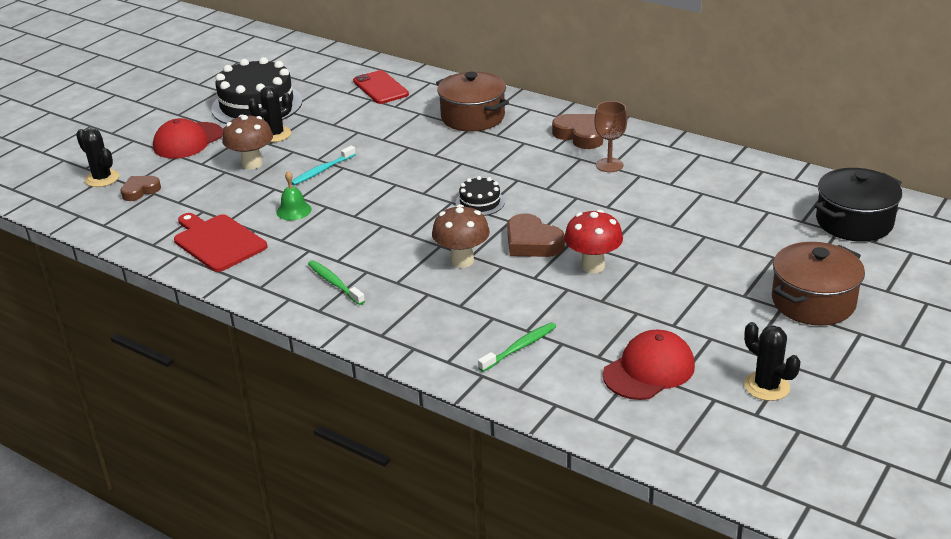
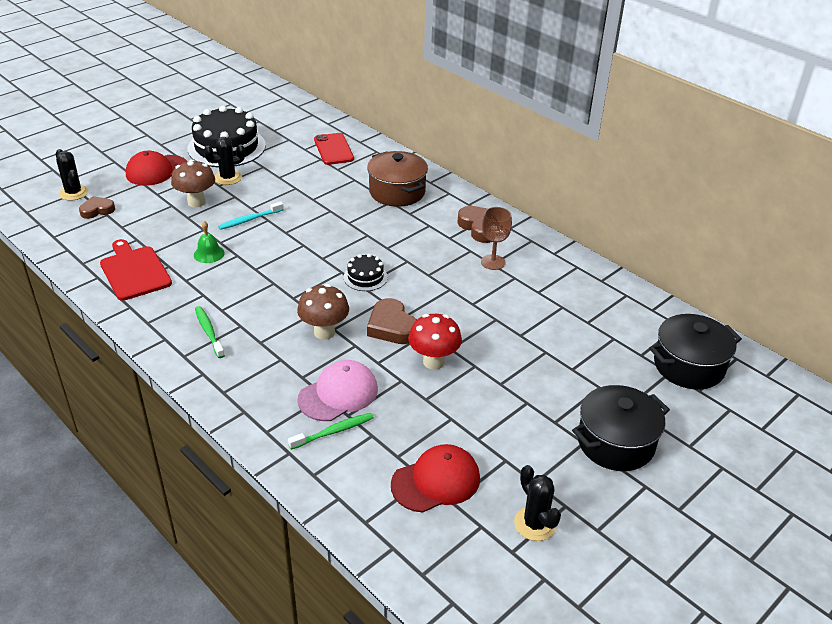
camera: 10 degrees right, 5 degrees up
(507, 313) = (338, 394): none -> pink cap
(813, 302) = (615, 443): brown pot -> black pot

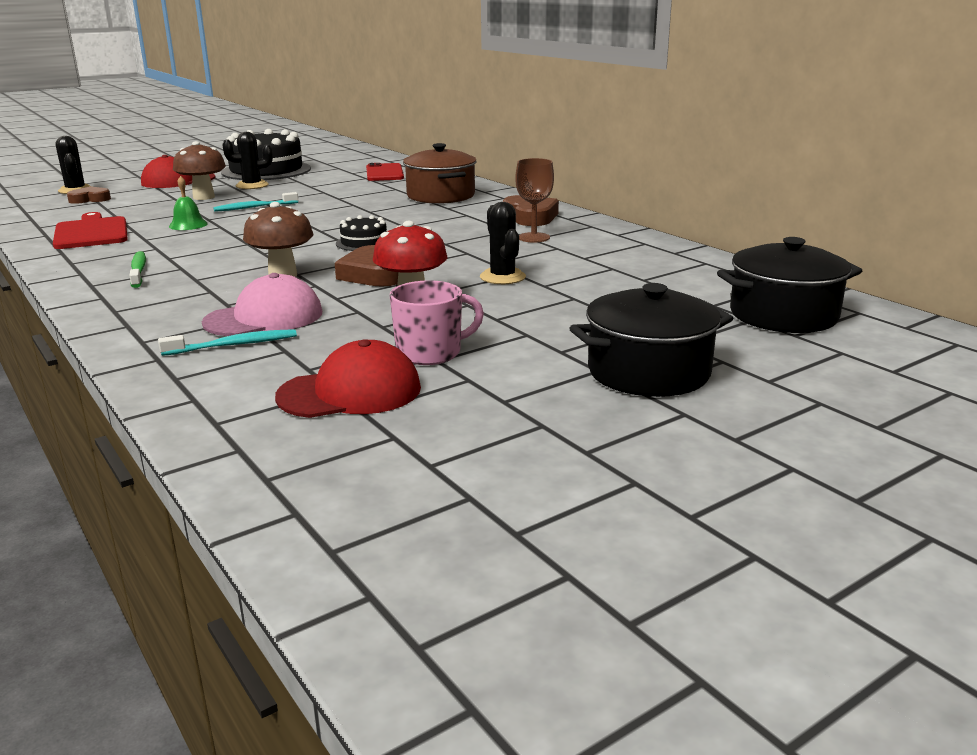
camera: 10 degrees right, 15 degrees down
(333, 431) = (234, 345): green toothbrush -> turquoise toothbrush
(471, 431) = (430, 353): none -> pink mug
(535, 524) = (483, 439): black cactus -> black cactus (502, 277)

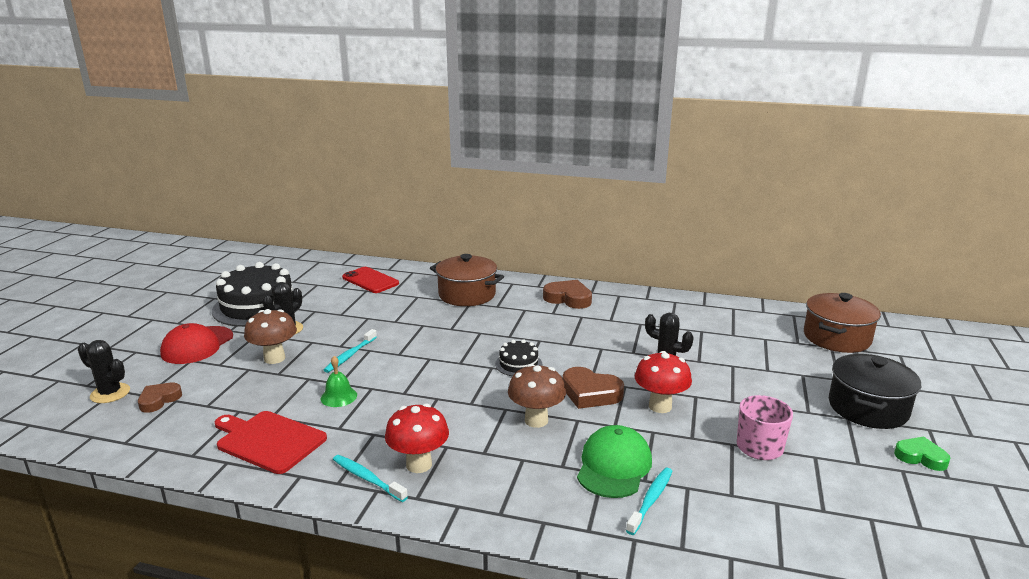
camera: 40 degrees left, 0 degrees up
(91, 266) = (367, 478): none -> turquoise toothbrush
(138, 270) = (419, 464): green toothbrush -> red mushroom
(264, 318) = (614, 466): pink cap -> green cap
(350, 392) = (789, 500): red cap -> none
(533, 237) = (609, 318): brown goblet -> none
(598, 425) = (920, 457): none -> green heart
(783, 315) = (836, 338): black pot -> brown pot

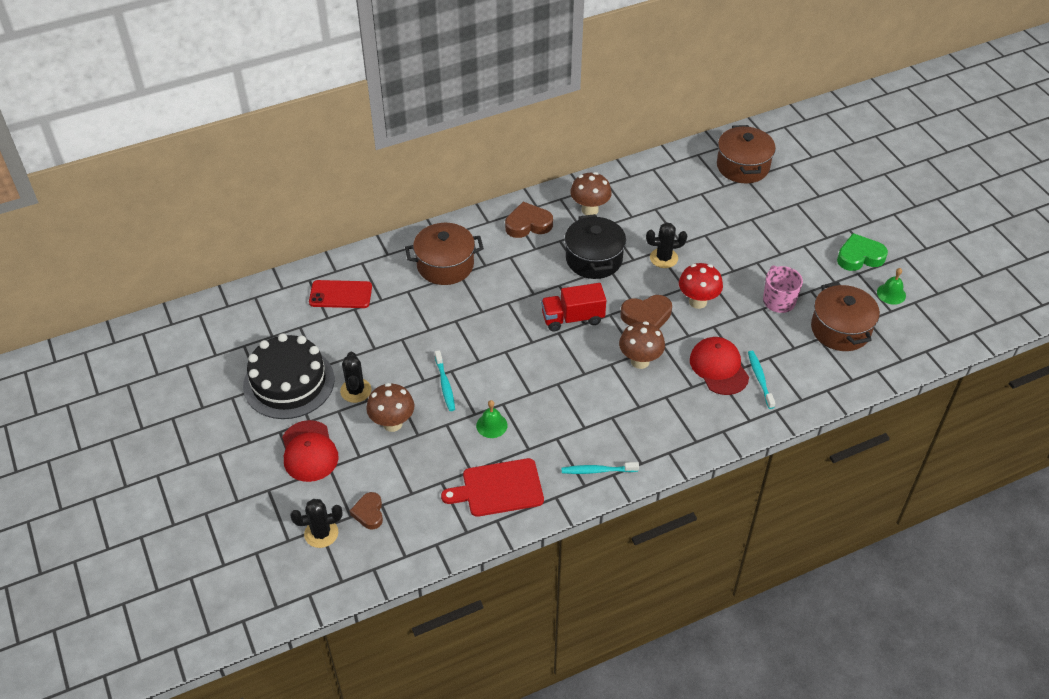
camera: 40 degrees left, 25 degrees up
(419, 464) = (613, 441): red mushroom -> none
(518, 364) = (572, 318): black cake -> red truck
(614, 466) = (719, 367): green cap -> red cap
(635, 310) = (589, 210): none -> brown mushroom
(818, 509) = (840, 329): none -> brown pot
(868, 408) = (808, 230): black pot -> black pot (594, 259)
(920, 457) = (859, 257): green heart -> green heart, size x1.51
(937, 510) = (891, 293): none -> green bell

